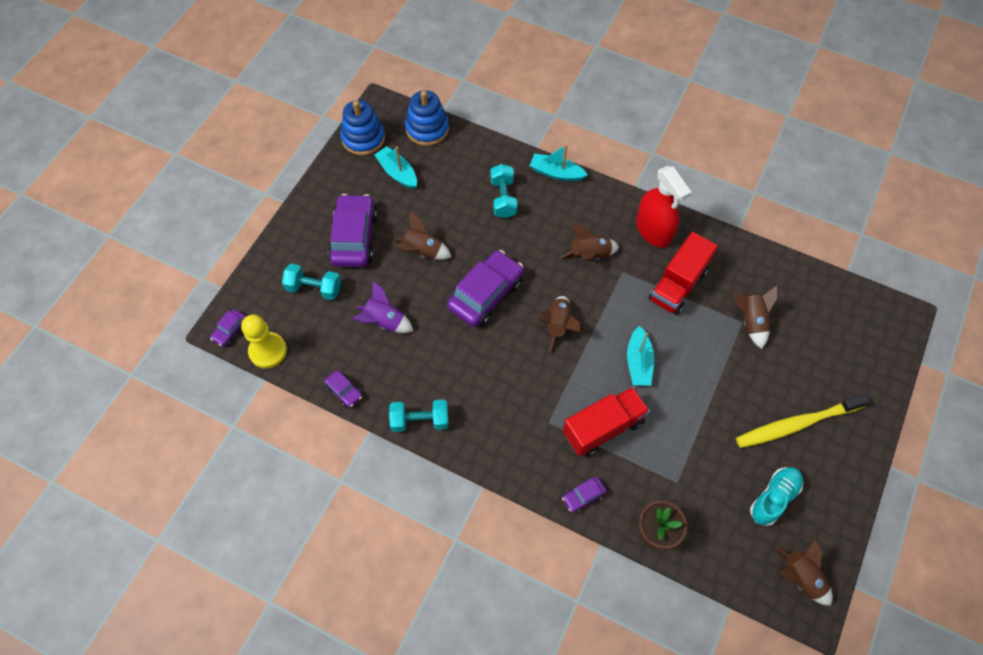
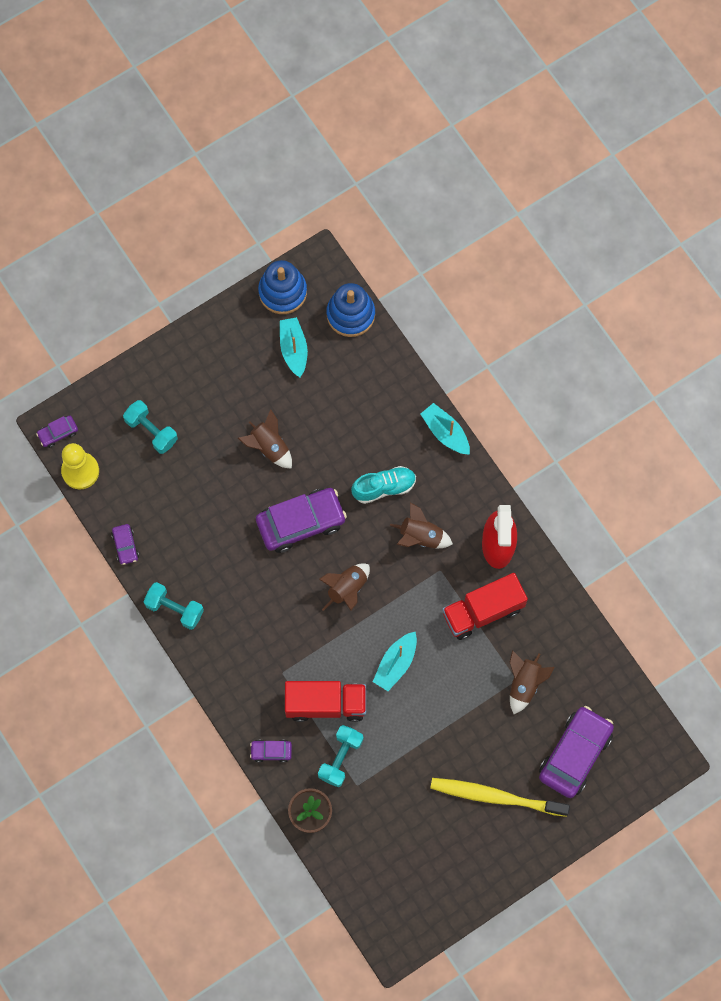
camera: 30 degrees right, 10 degrees up
(354, 237) = (215, 398): purple car -> purple car (575, 754)
(384, 321) = (195, 499): purple rocket -> none
(503, 198) = (377, 432): turquoise dumbbell -> turquoise dumbbell (340, 758)
(773, 498) = (429, 845): turquoise shoe -> turquoise shoe (384, 487)
(800, 577) = (403, 917): brown rocket -> none

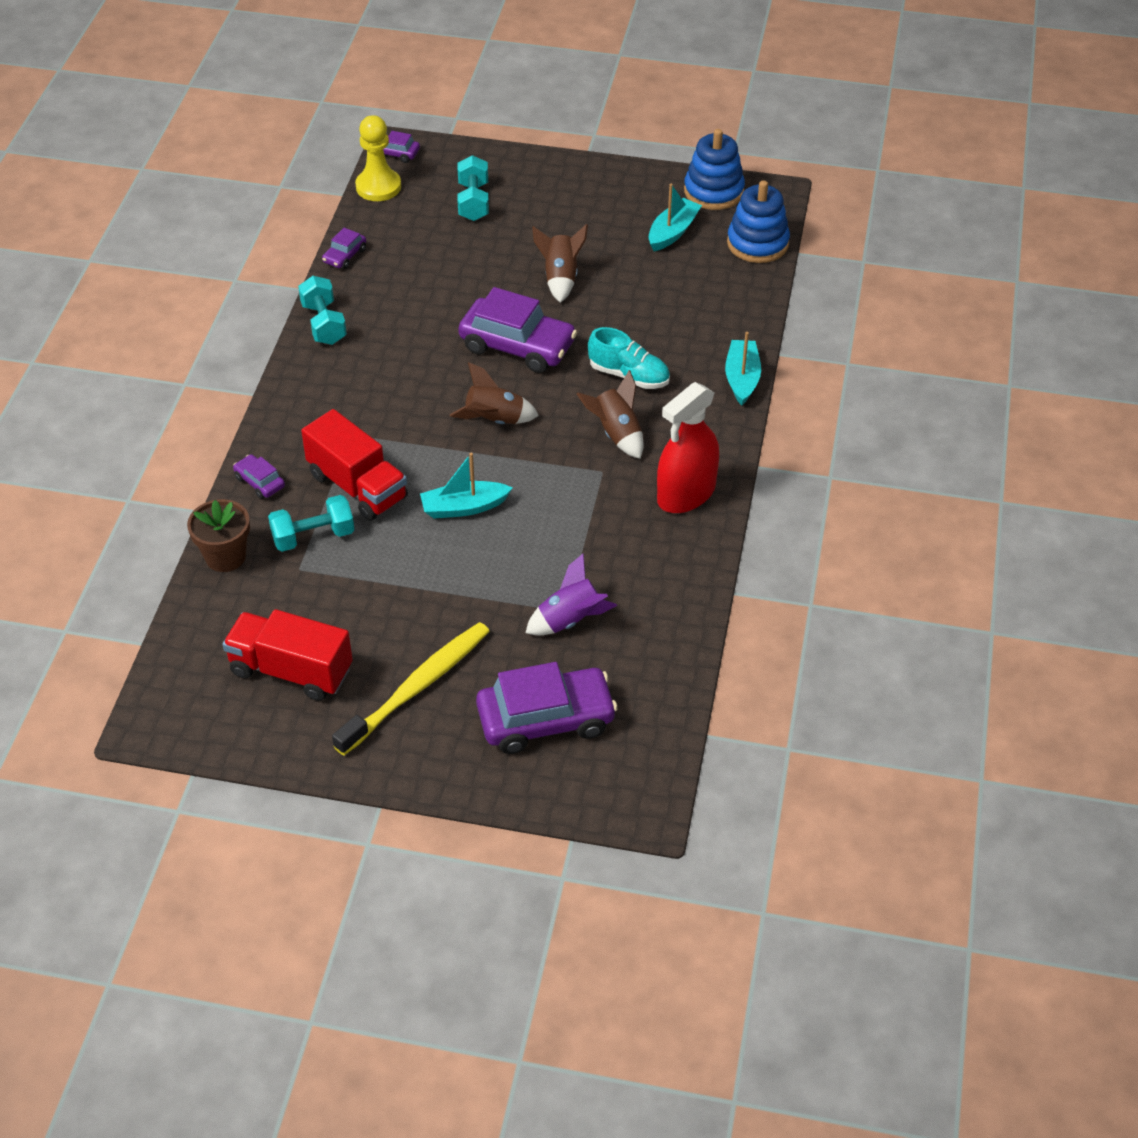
camera: 45 degrees right, 25 degrees down
(483, 611) = (603, 532): red truck -> red truck (291, 671)
(495, 796) = (417, 687): yellow toothbrush -> yellow toothbrush turned 75 degrees clockwise
(524, 684) = (570, 620): brown rocket -> purple rocket

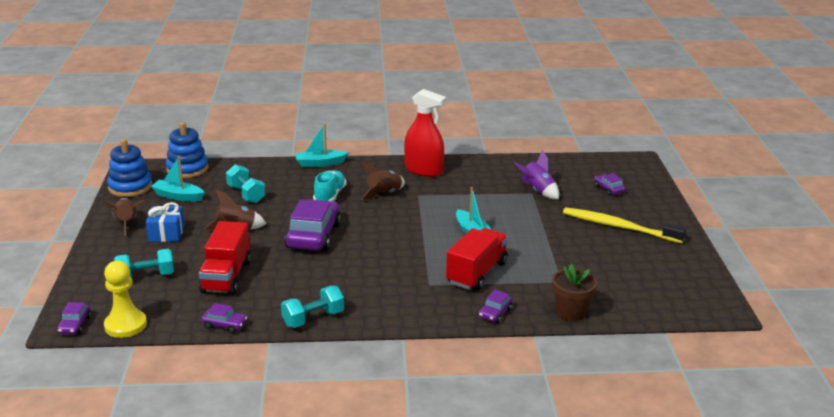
camera: 105 degrees left, 20 degrees down
(291, 671) = (641, 268): red truck -> red truck (226, 276)
(313, 536) = (531, 281): turquoise dumbbell -> turquoise dumbbell (246, 194)
(494, 420) = (390, 234): brown rocket -> brown rocket (127, 224)
(546, 720) = (608, 189): purple car -> purple car, size x0.47
(572, 219) = (166, 233): none -> blue gift

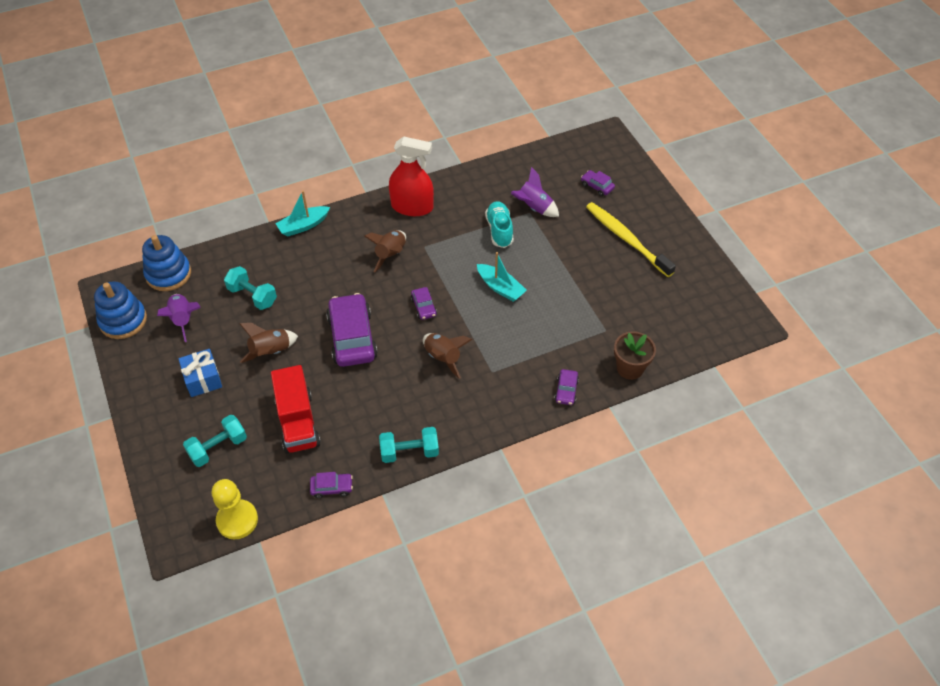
camera: 20 degrees left, 25 degrees up
(74, 325) = (187, 537): purple car -> purple car (424, 307)
(127, 224) = (153, 378): brown rocket -> brown rocket (443, 358)
(178, 196) = (183, 320): turquoise boat -> purple rocket
(313, 319) = (409, 452): turquoise dumbbell -> turquoise dumbbell turned 45 degrees clockwise
(330, 196) = (338, 273): turquoise shoe -> turquoise shoe (499, 230)
(477, 273) = (528, 342): red truck -> none
(619, 227) = (626, 239): yellow toothbrush -> yellow toothbrush turned 45 degrees clockwise

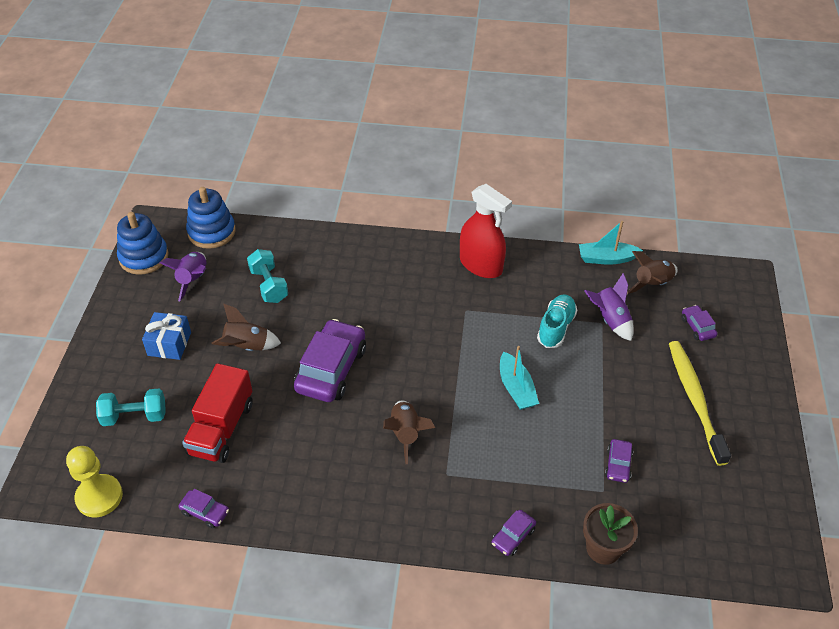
camera: 30 degrees right, 5 degrees down
(303, 226) = (362, 239): turquoise boat -> turquoise boat (606, 258)
(391, 255) = (426, 304): brown rocket -> brown rocket (652, 284)
(409, 452) = (304, 516): turquoise dumbbell -> none
(424, 307) = (422, 372): purple car -> purple car (618, 465)

